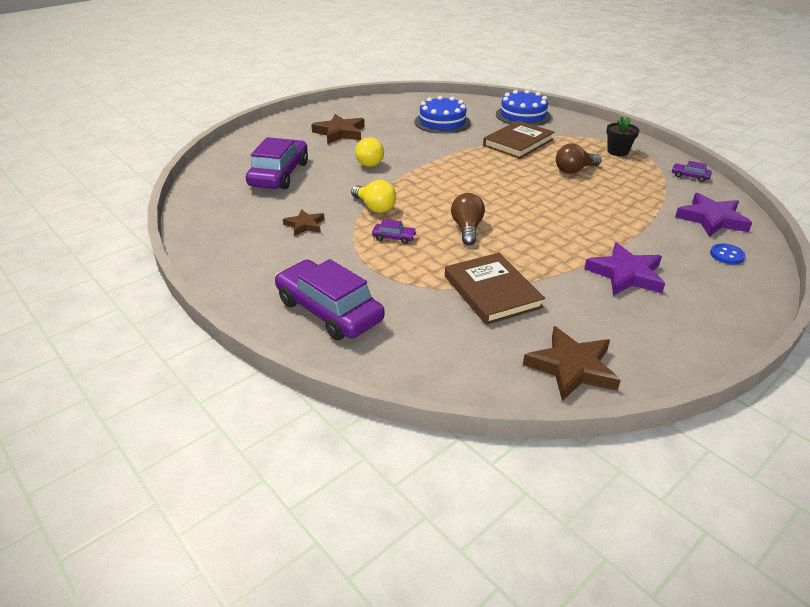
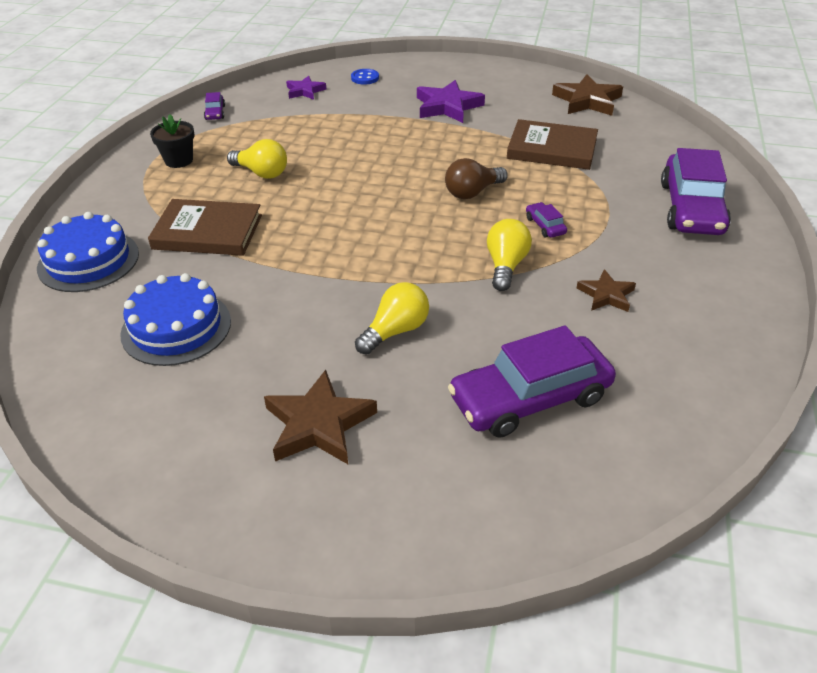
camera: 125 degrees left, 5 degrees up
(492, 292) = (552, 149): brown book -> brown book turned 75 degrees clockwise
(574, 170) = (261, 173): brown light bulb -> yellow light bulb
(711, 219) = (305, 91): purple star -> purple star, size x0.60

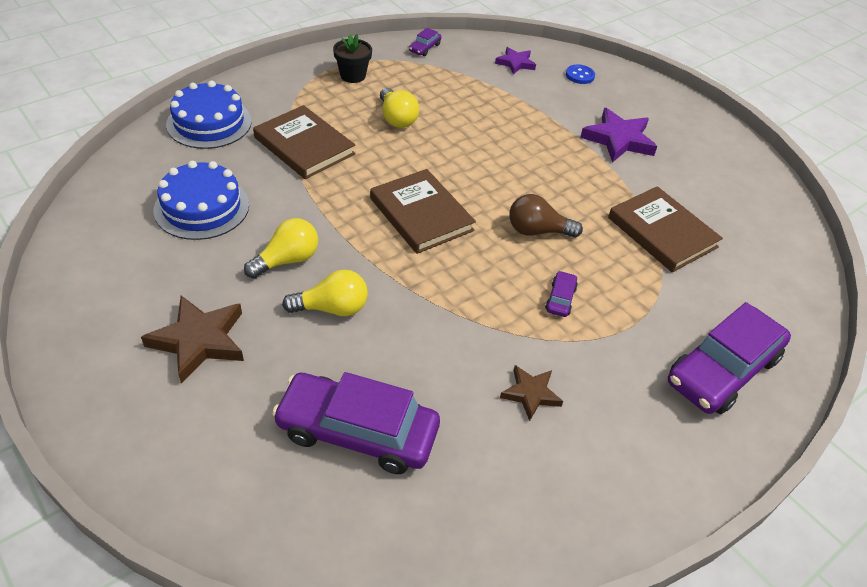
camera: 35 degrees right, 5 degrees up
(374, 228) = (421, 214): none -> brown book
(505, 266) = (481, 312): yellow light bulb -> yellow light bulb (287, 260)
(587, 101) = (762, 204): brown star -> none

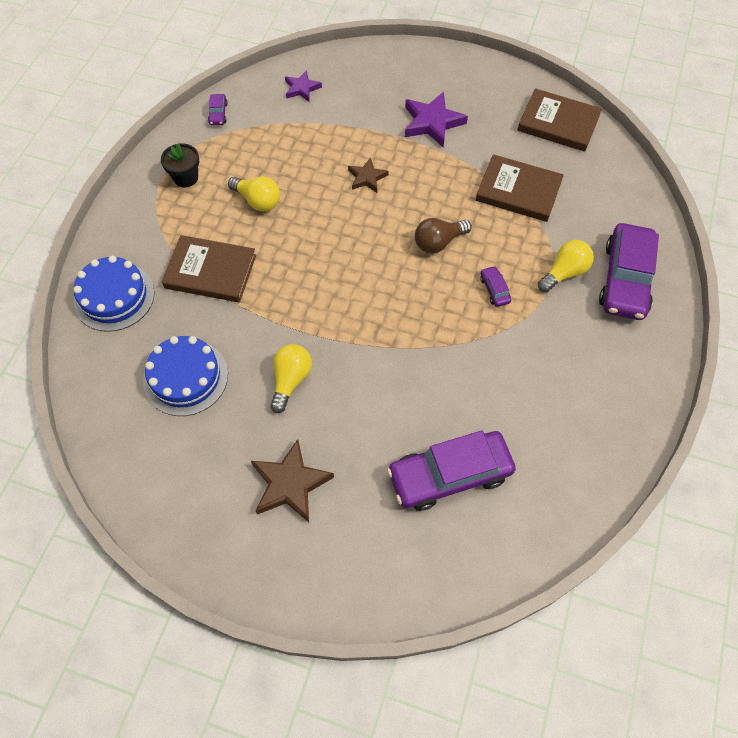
camera: 30 degrees left, 15 degrees up
(332, 308) = (355, 397): yellow light bulb -> yellow light bulb (564, 273)
(421, 214) = (349, 279): brown book -> brown book (558, 123)
(531, 394) = (530, 374): brown star -> brown star (367, 177)
(580, 75) = (359, 73): blue button -> none

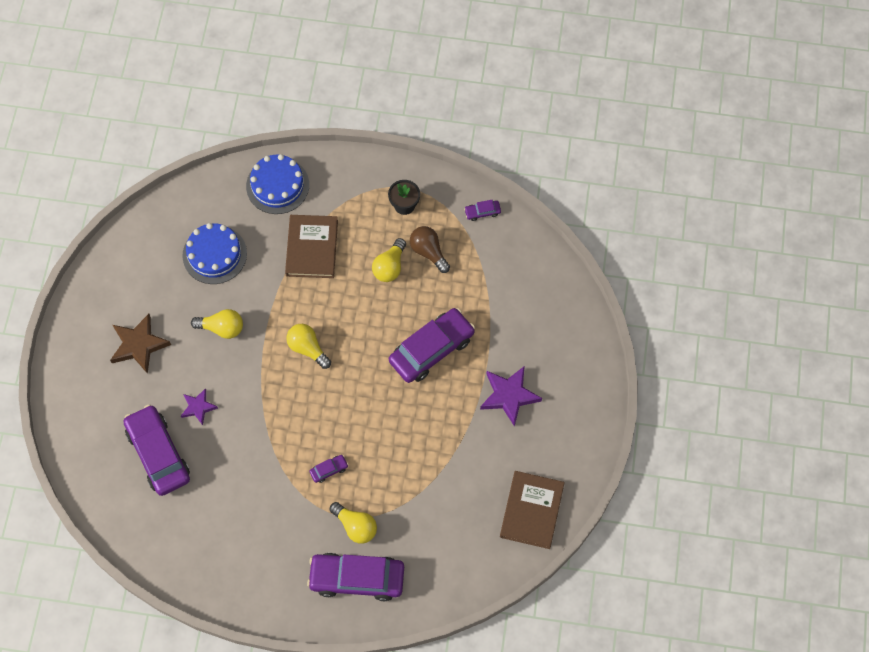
camera: 80 degrees right, 5 degrees up
(302, 88) = (528, 275): purple star -> purple star (198, 407)
(339, 292) = (307, 348): none -> yellow light bulb
(367, 177) = (431, 350): brown star -> purple car
(439, 242) = (371, 419): brown light bulb -> brown light bulb (428, 252)
(518, 191) = (440, 480): brown book -> none

